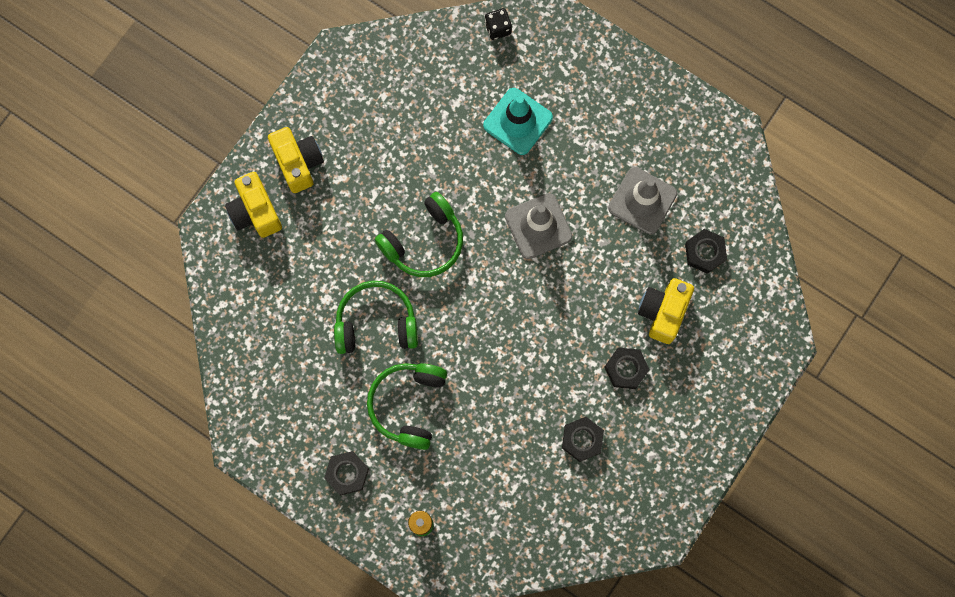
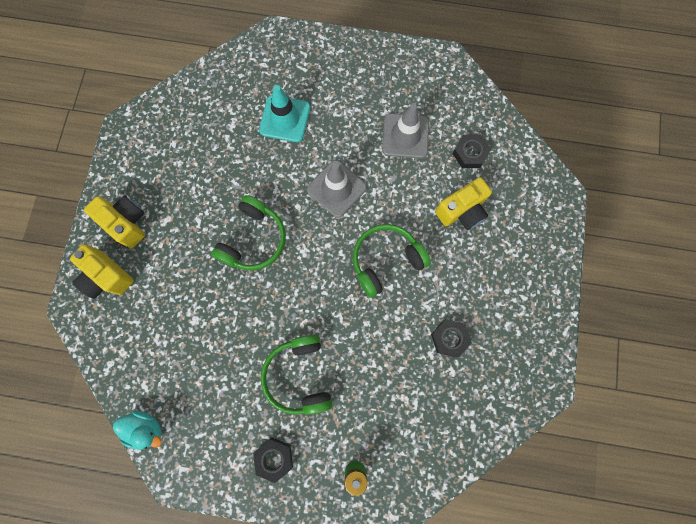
camera: 25 degrees left, 0 degrees up
(233, 385) = (146, 428): none -> turquoise duck
(376, 323) = (243, 321): green headphones -> green headphones (386, 260)
(498, 28) = (239, 59): black dice -> none
(626, 369) = (456, 267): black nut -> none
(663, 312) = (461, 211): yellow camera -> yellow camera turned 120 degrees counterclockwise

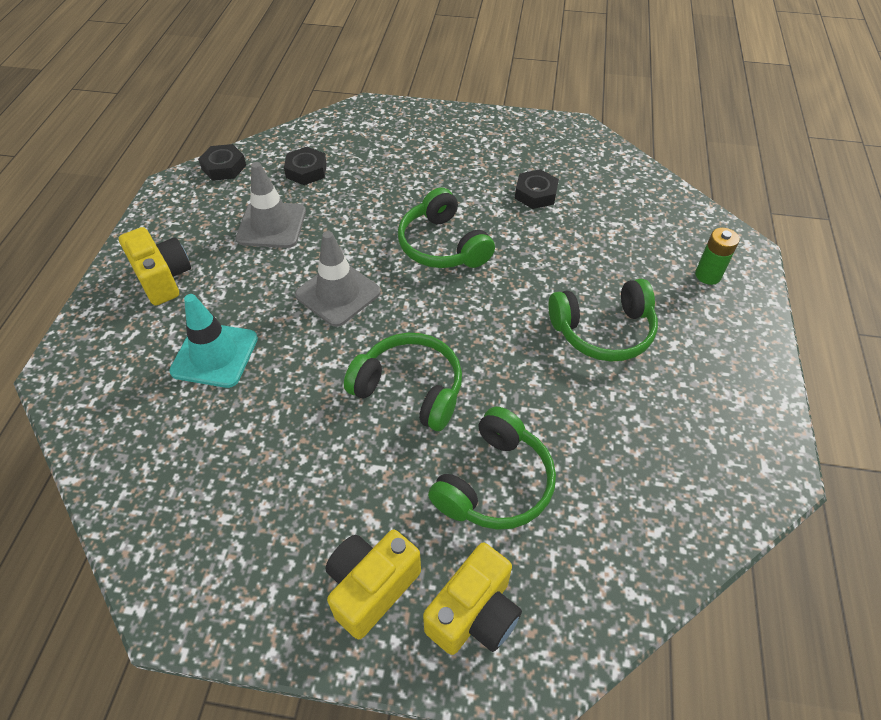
camera: 90 degrees left, 25 degrees down
(146, 428) = (721, 523): turquoise duck -> none
(182, 291) = (495, 483): none -> green headphones
(274, 458) = (716, 355): black nut -> black nut (224, 167)
(461, 211) = (381, 180): yellow camera -> yellow camera (163, 278)

